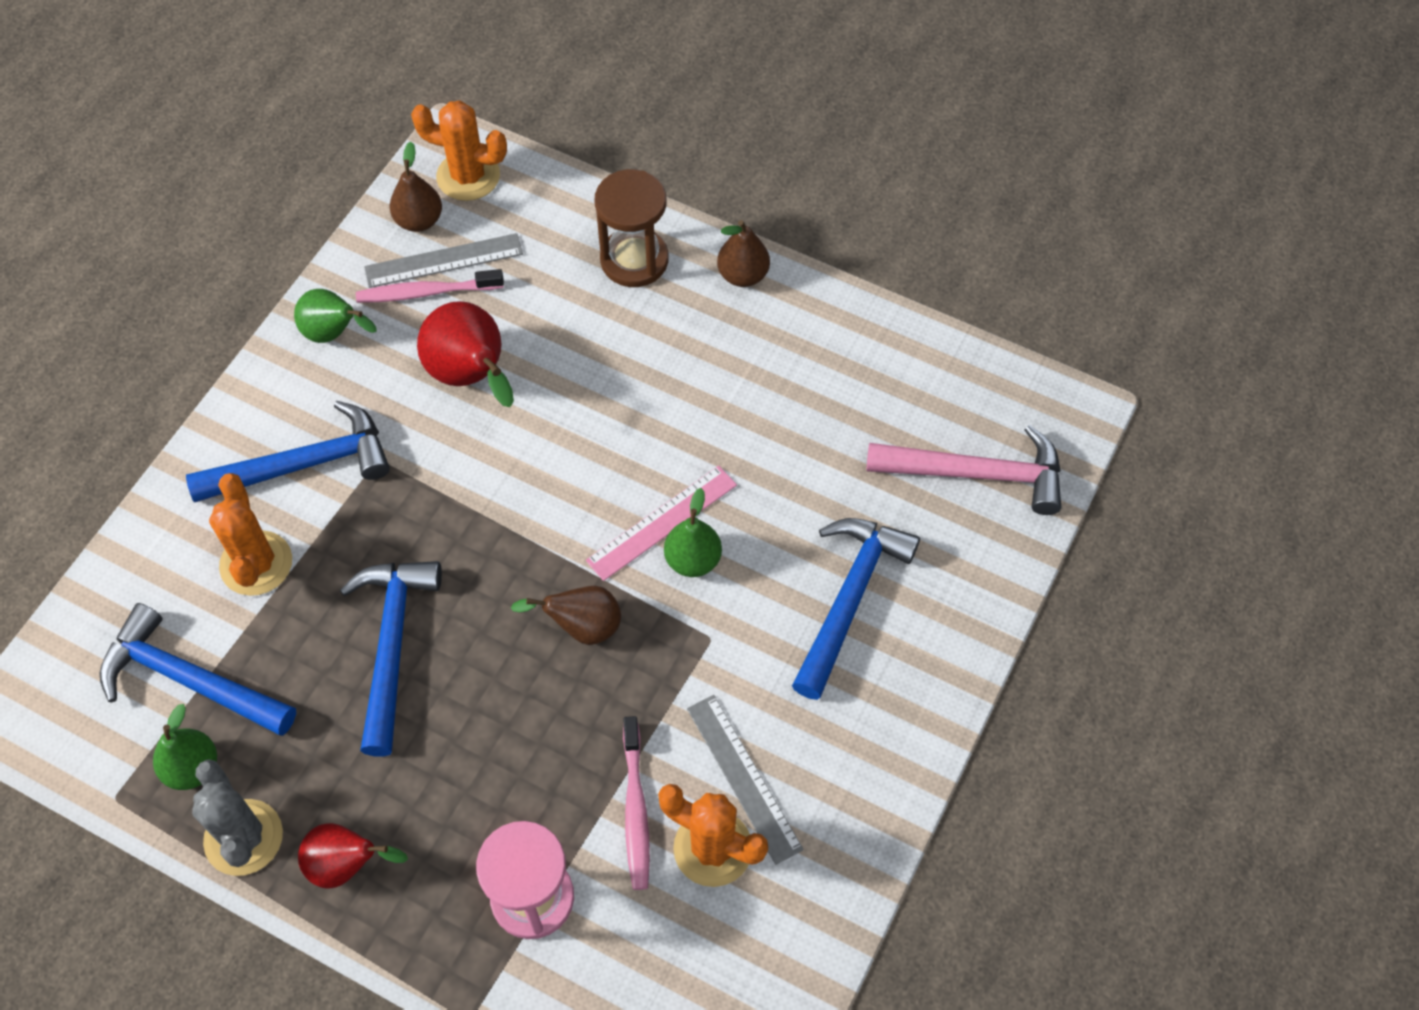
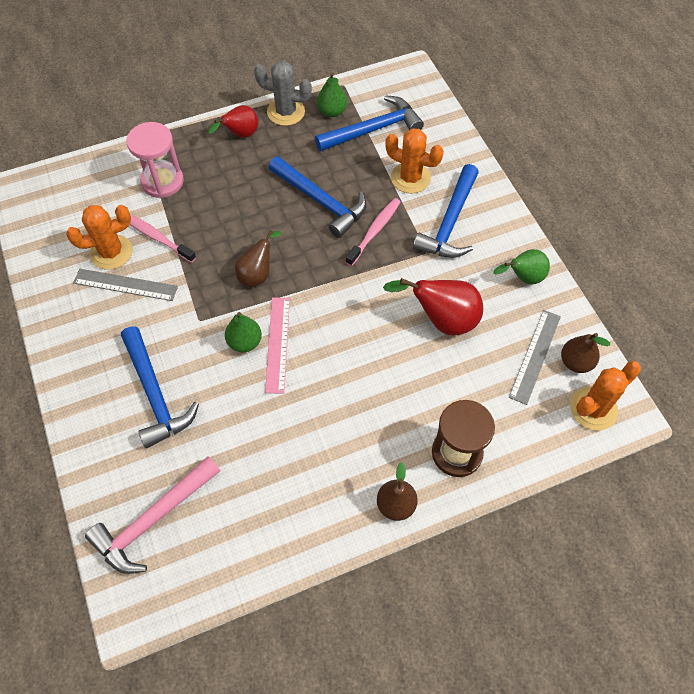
camera: 130 degrees right, 0 degrees up
(426, 292) = (518, 334): pink toothbrush -> pink toothbrush (374, 231)

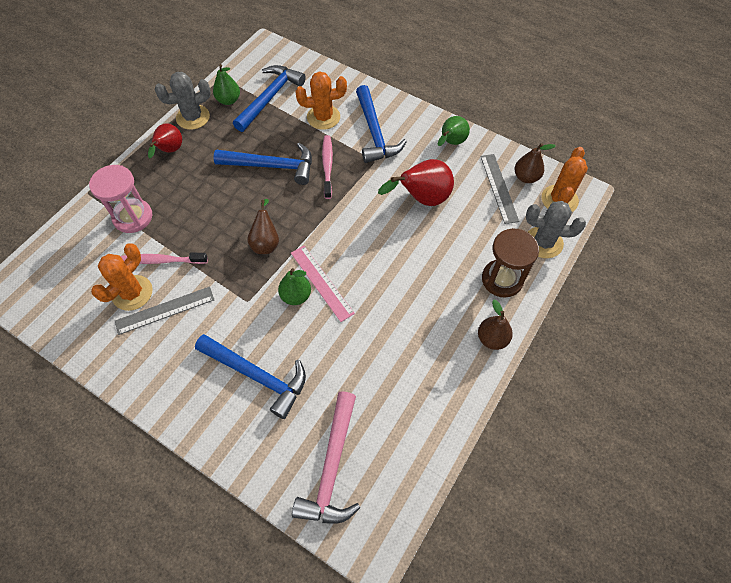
camera: 35 degrees left, 0 degrees up
(535, 443) = (543, 242): none -> grey cactus

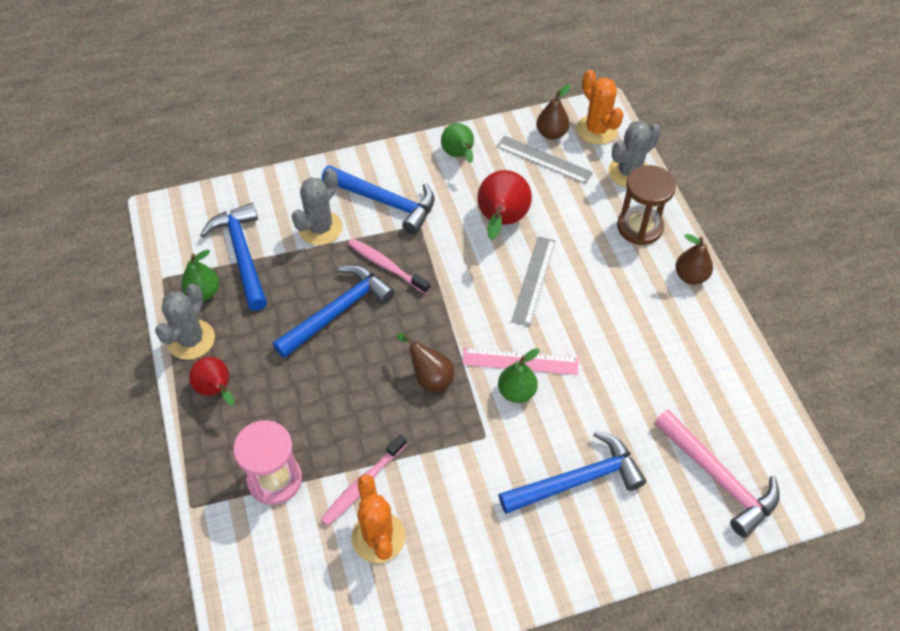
camera: 50 degrees left, 5 degrees down
(165, 310) = (429, 518): grey ruler -> grey ruler (533, 280)
(323, 117) = (320, 228): orange cactus -> grey cactus

